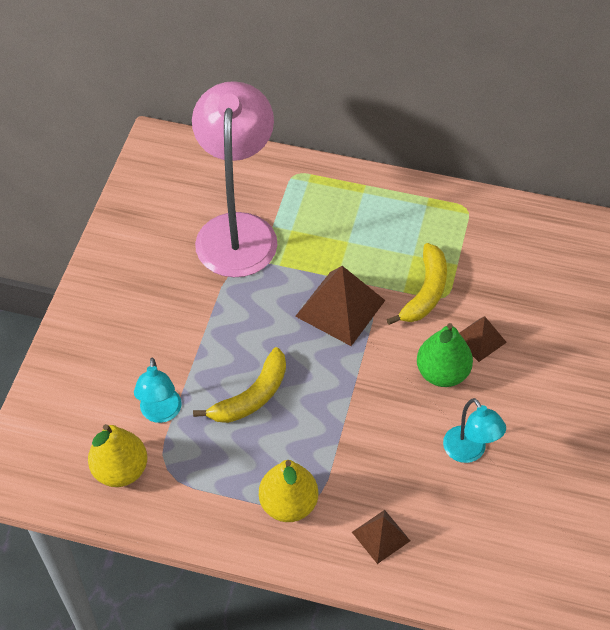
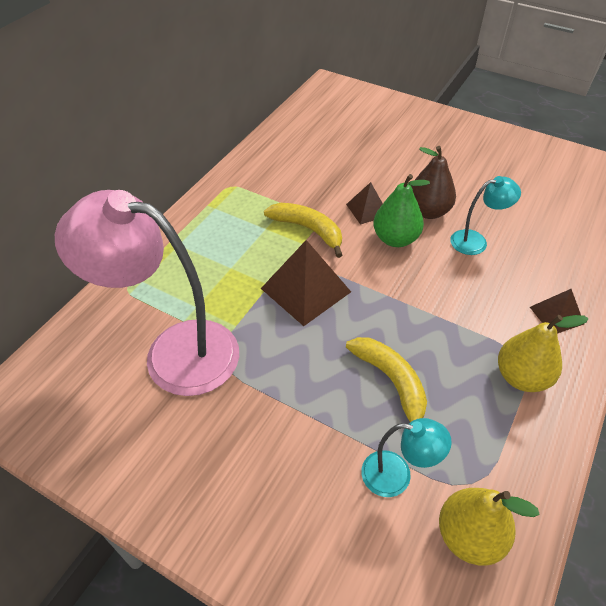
camera: 75 degrees left, 5 degrees down
(501, 399) = (428, 211): none -> brown pear

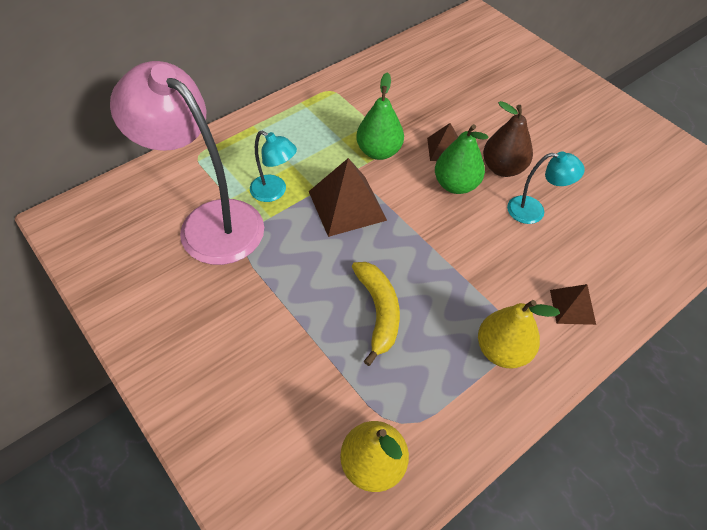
camera: 20 degrees right, 5 degrees up
(308, 230) = (379, 151): yellow banana -> green pear
(397, 475) = (338, 391): turquoise lamp -> turquoise lamp (274, 192)

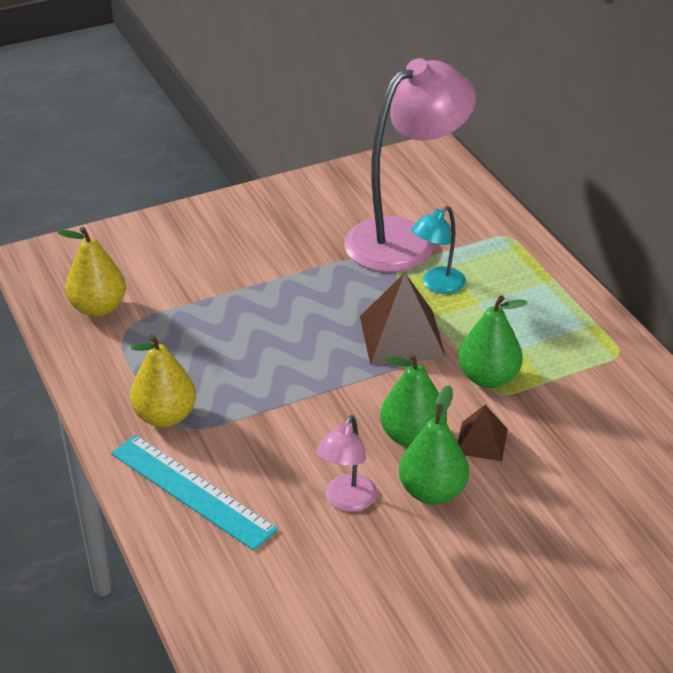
camera: 105 degrees right, 15 degrees down
(378, 311) = (249, 337): yellow banana -> none
(503, 168) = (432, 492): brown pear -> green pear
(534, 211) = (346, 501): turquoise lamp -> pink lamp
(572, 307) = (192, 491): brown pyramid -> turquoise ruler

